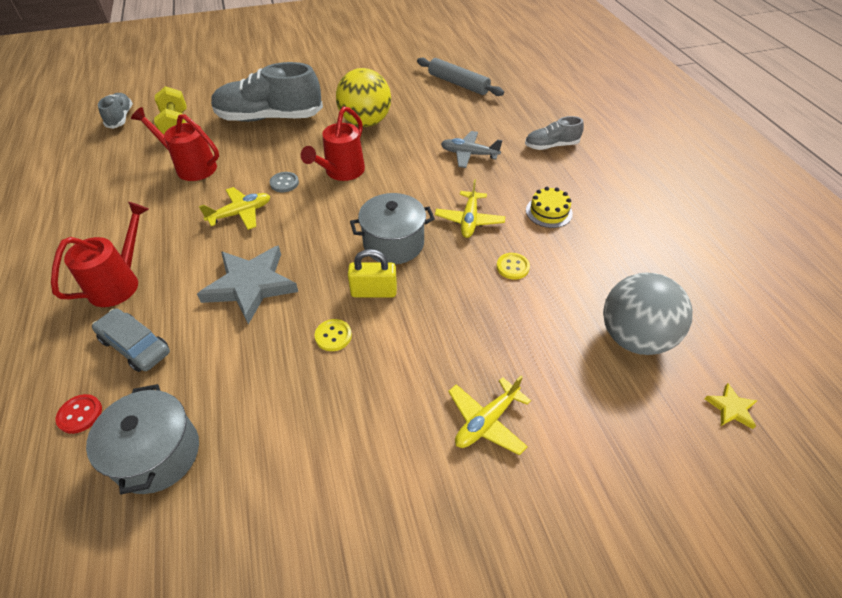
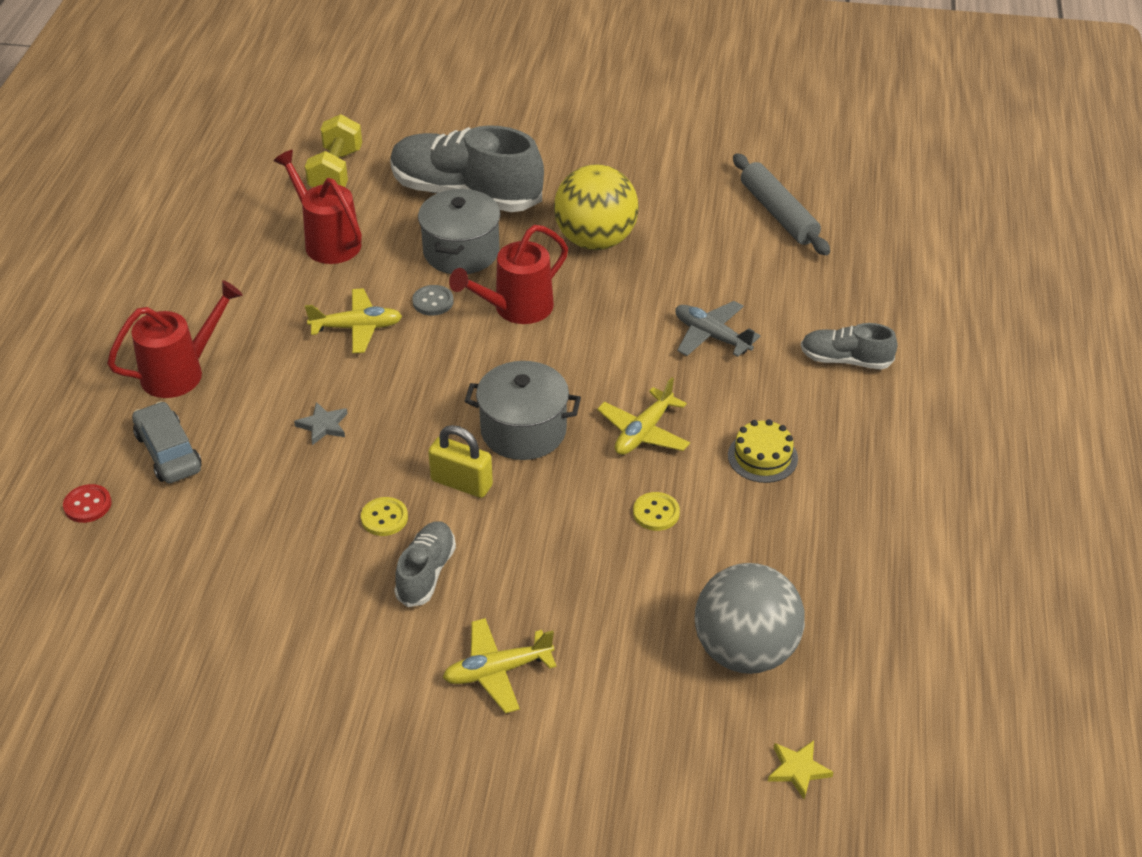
camera: 25 degrees right, 5 degrees down
(120, 118) = (271, 138): grey shoe -> grey shoe (426, 573)
(157, 454) = (145, 572): grey pot -> grey pot (461, 251)
(251, 285) = (323, 425): grey star -> grey star, size x0.44

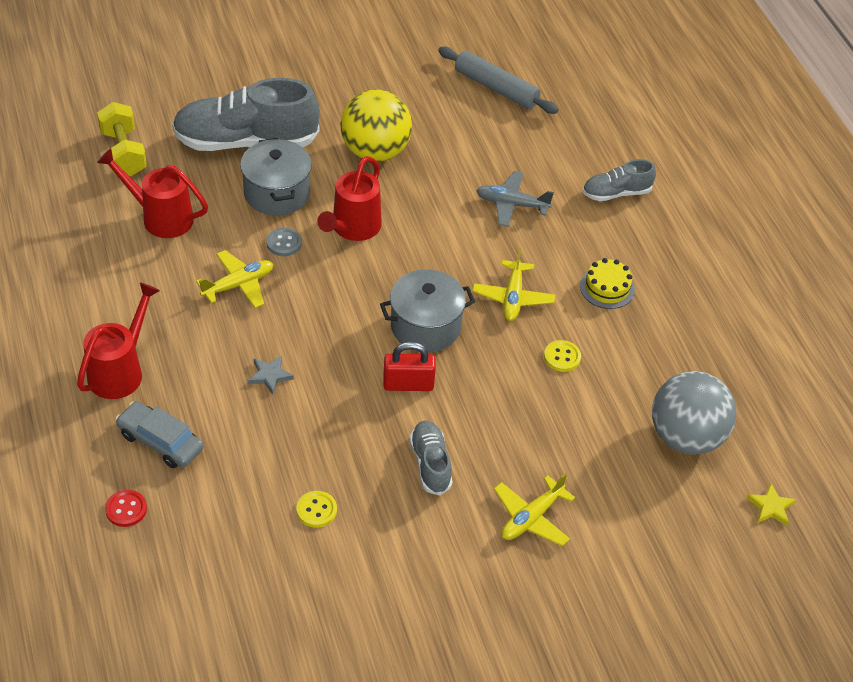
camera: 30 degrees left, 5 degrees up
(384, 518) = (370, 433): yellow button -> yellow button (316, 510)
(461, 483) = (408, 384): yellow padlock -> red padlock

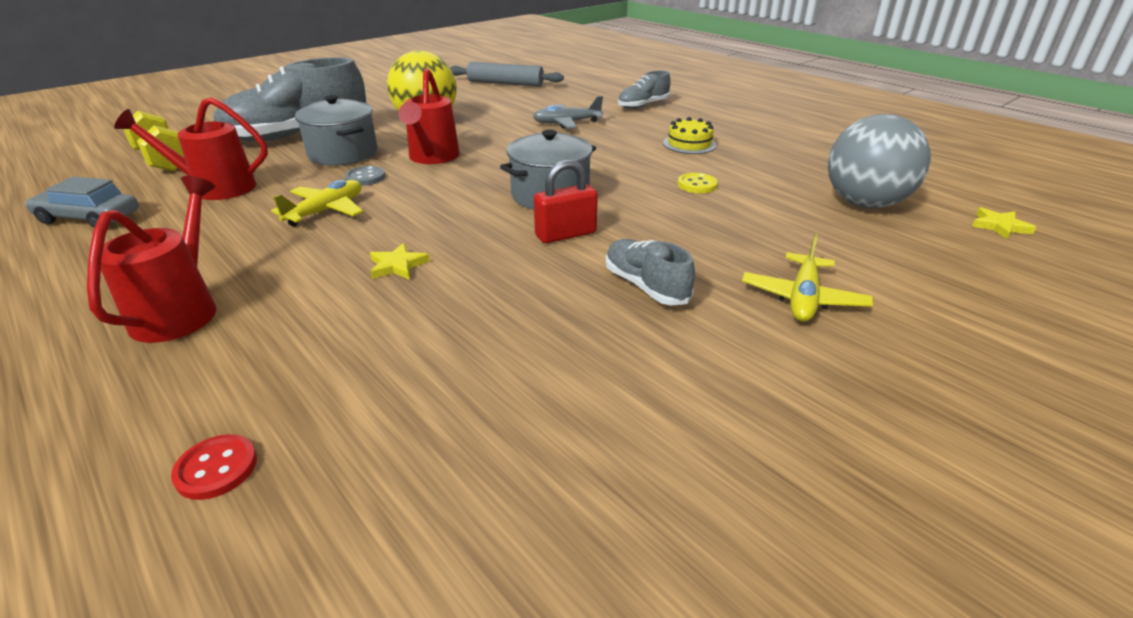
camera: 20 degrees left, 15 degrees down
(160, 441) = (261, 364): grey car -> grey car (89, 218)
(270, 375) = (397, 265): grey star -> yellow star
(316, 510) = (537, 371): yellow button -> none
(513, 297) = (616, 164): yellow plane -> none

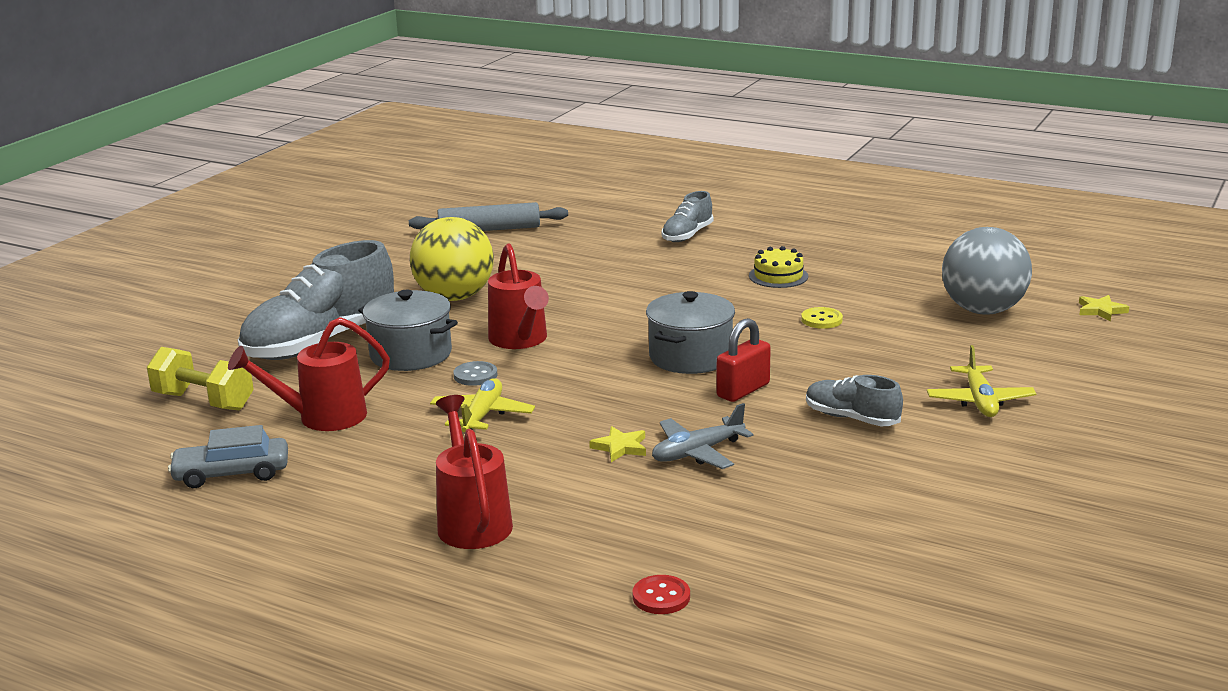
camera: 20 degrees left, 10 degrees down
(566, 123) = (623, 273): grey plane -> grey plane (697, 452)

